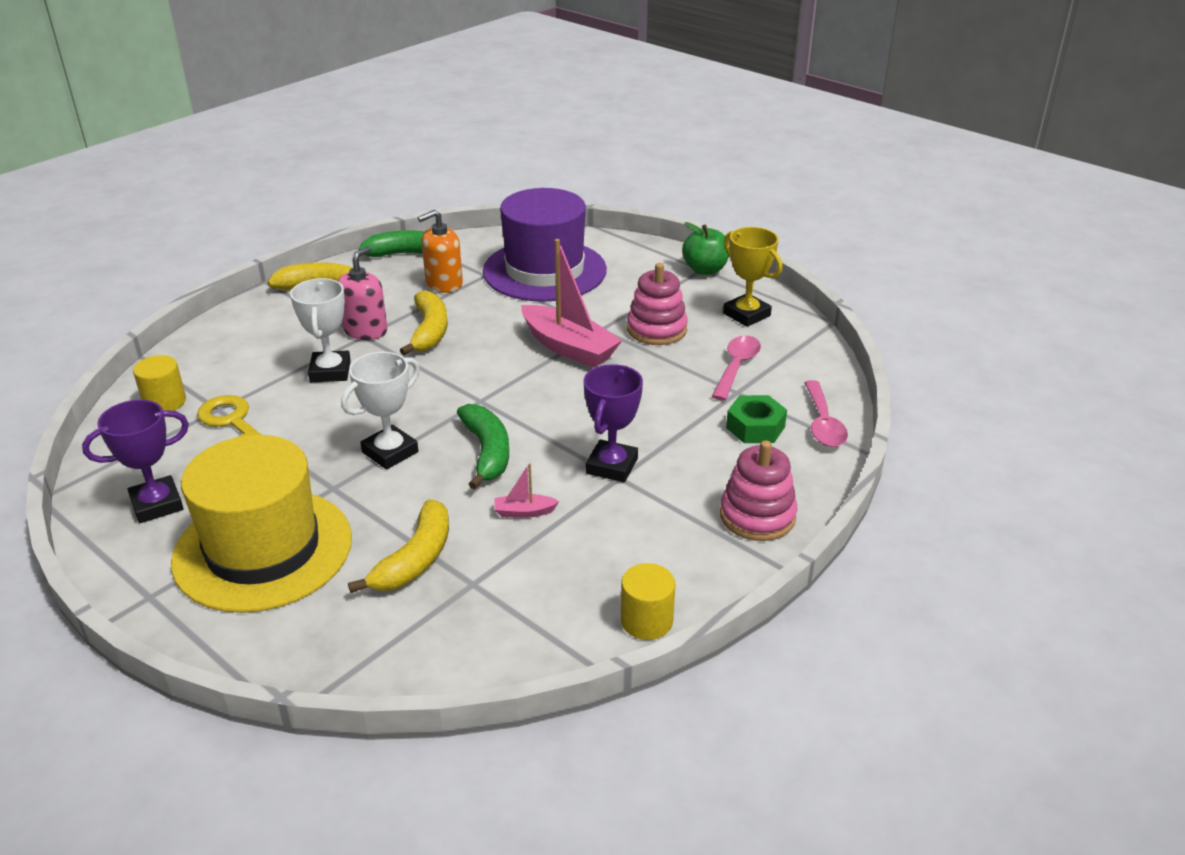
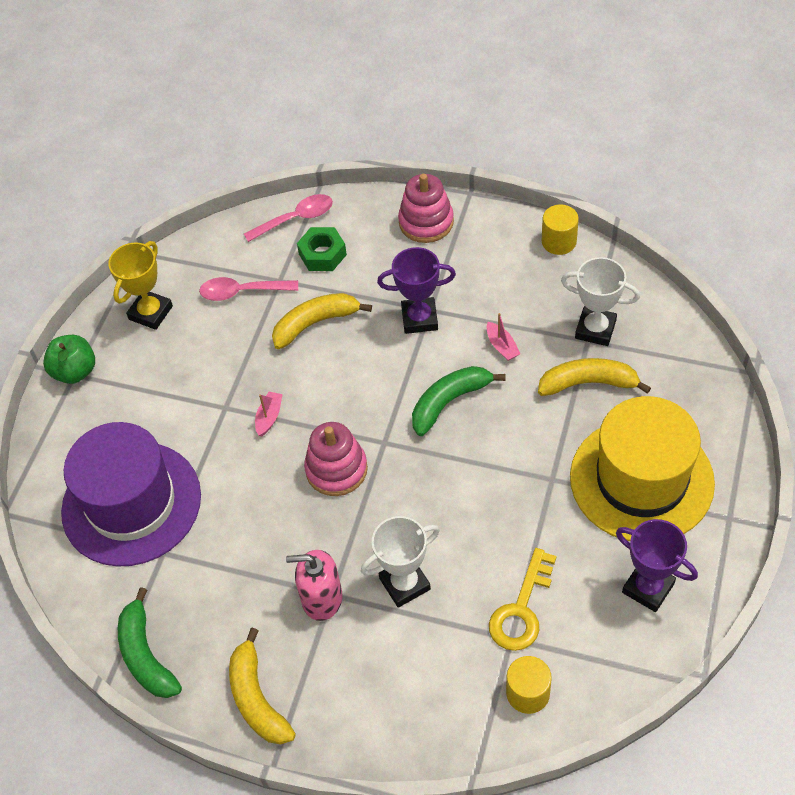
camera: 110 degrees left, 20 degrees up
(390, 452) = (488, 466): white trophy -> white trophy (595, 329)
(429, 331) = (296, 542): yellow banana -> yellow banana (315, 323)
(444, 284) = (198, 581): orange soap dispenser -> none
(569, 347) = (269, 417): pink boat -> pink boat, size x0.44
(656, 329) = (207, 366): pink stacking toy -> pink stacking toy (336, 469)

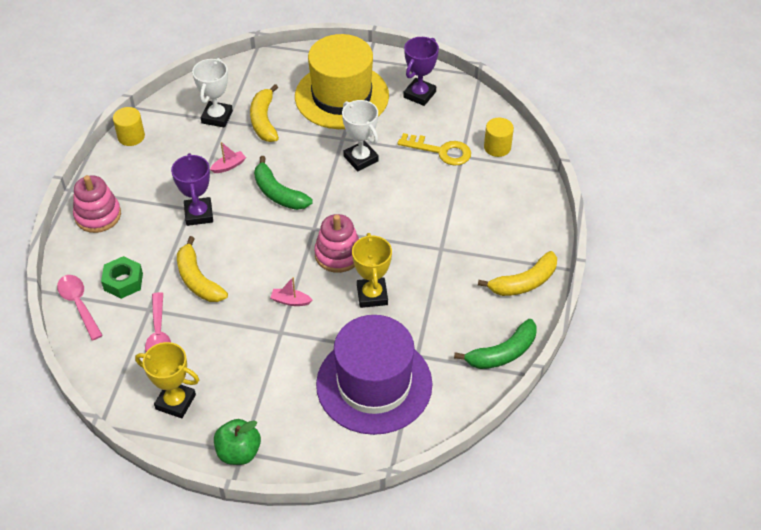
camera: 100 degrees left, 5 degrees down
(264, 506) = (372, 295): none -> yellow trophy
(322, 598) = (444, 254): pink soap dispenser -> none
(404, 584) = (428, 210): white trophy -> white trophy (361, 159)

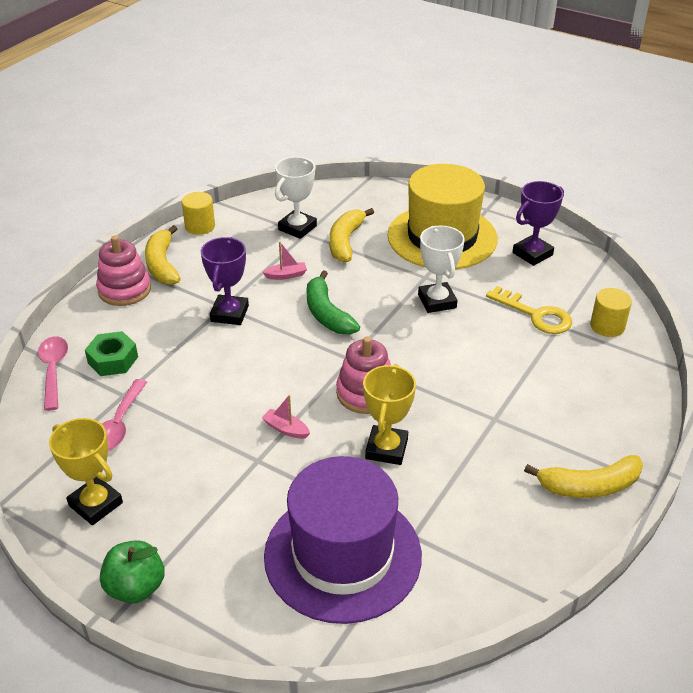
camera: 20 degrees right, 10 degrees down
(198, 279) = (193, 378): yellow banana -> yellow banana (162, 264)
(502, 353) = (528, 566): green banana -> none

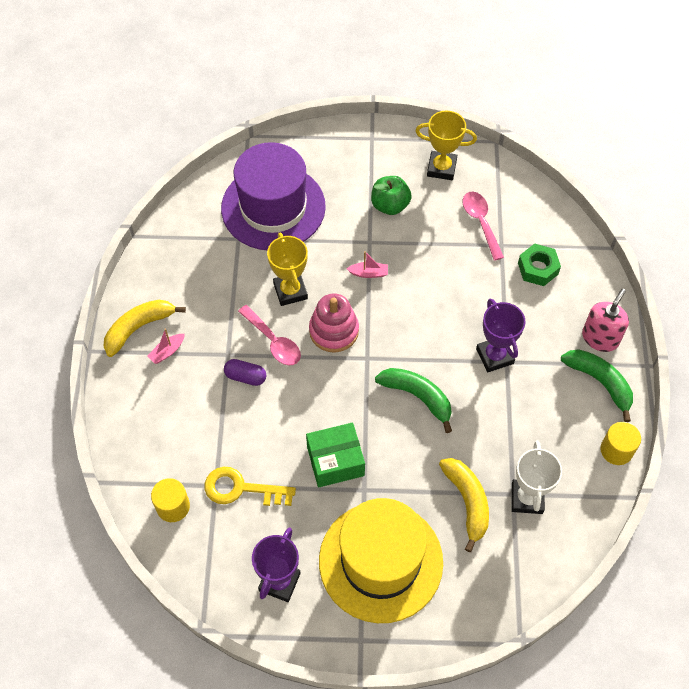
camera: 150 degrees right, 20 degrees up
(53, 370) = (568, 239): pink spoon -> pink spoon (273, 341)
(124, 290) = (600, 338): pink stacking toy -> pink soap dispenser
(136, 587) = (374, 138): green apple -> green apple (390, 205)
(162, 264) = (600, 382): yellow banana -> green banana
(286, 275) = (485, 425): pink boat -> pink boat (167, 351)
(437, 301) = (335, 461): white trophy -> green box
(485, 392) = (245, 377): none -> purple capsule

